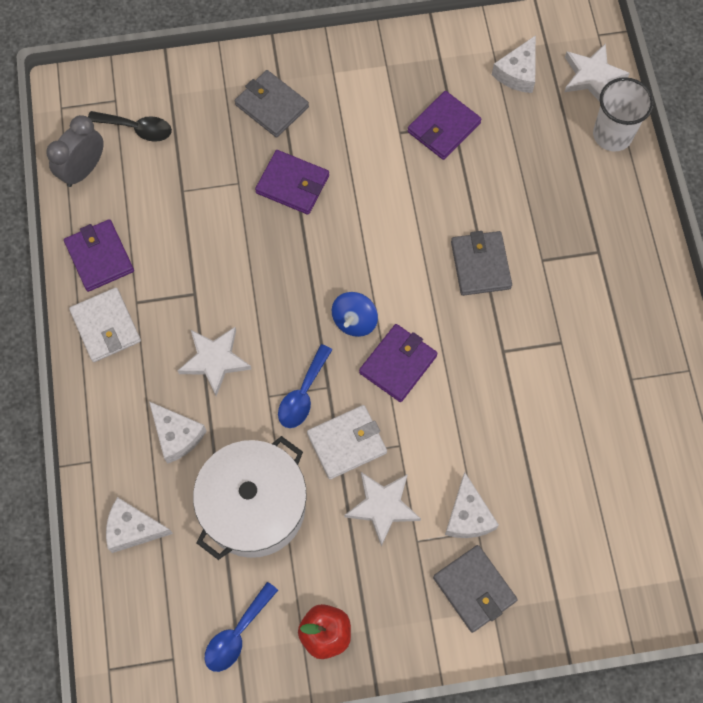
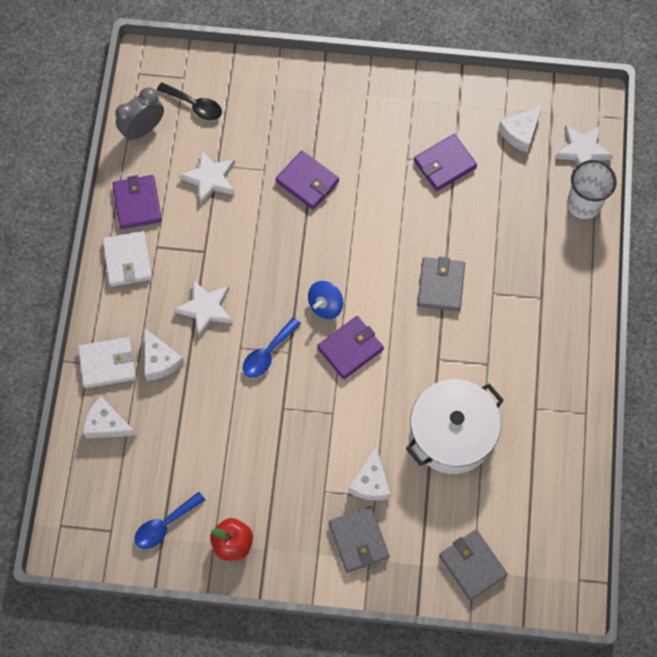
camera: 15 degrees right, 0 degrees up
(254, 507) = (205, 431): white pot -> white pot (452, 434)
(272, 106) = (309, 112): grey wallet -> grey wallet (472, 565)
(347, 443) = (291, 401): white wallet -> white wallet (107, 364)
(382, 507) = (305, 458): white star -> white star (210, 179)

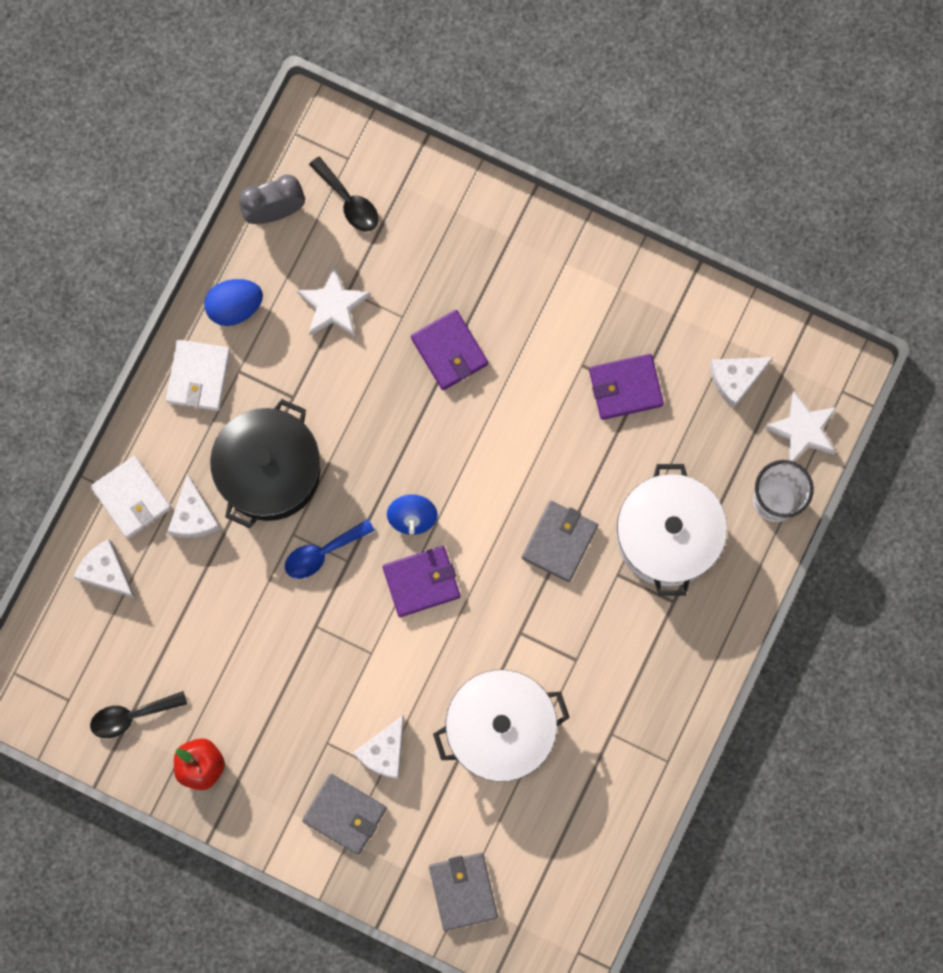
camera: 20 degrees right, 10 degrees up
(107, 364) = (131, 498): white wallet -> white wallet turned 45 degrees clockwise
(137, 203) = (235, 307): purple wallet -> blue egg
(164, 525) = (131, 716): blue spoon -> black spoon
(206, 309) = (269, 471): white star -> black pot
(325, 305) = (412, 517): blue spinning top -> blue spinning top turned 60 degrees counterclockwise
(358, 540) = (344, 814): grey wallet -> grey wallet turned 60 degrees counterclockwise
(517, 254) = (667, 536): none -> white pot

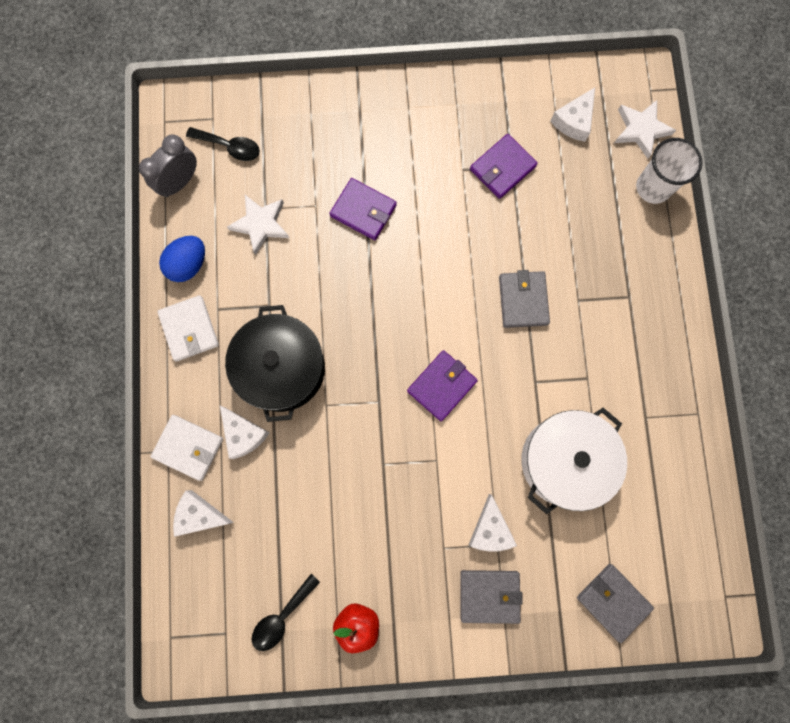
camera: 30 degrees left, 0 degrees up
(322, 553) = (356, 406): blue spoon -> none
(412, 517) = (407, 343): blue spinning top -> none
(667, 536) = (595, 253): white pot -> none

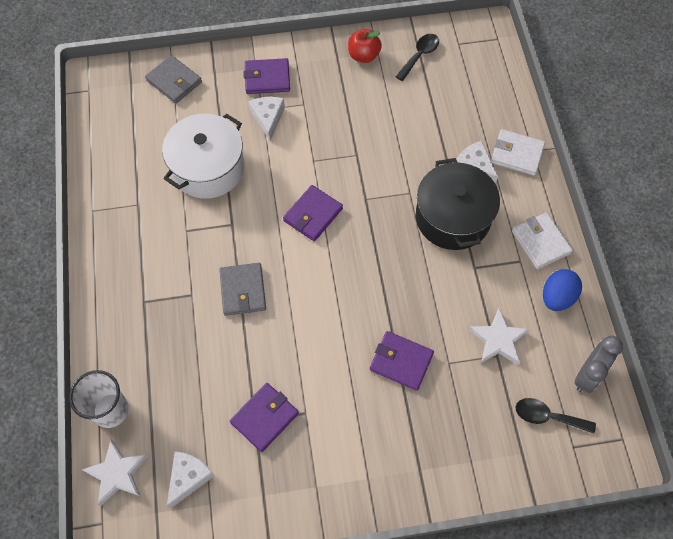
camera: 175 degrees right, 15 degrees down
(200, 515) = (495, 111): white cheese -> none
(489, 595) = (267, 78): grey wallet -> purple wallet

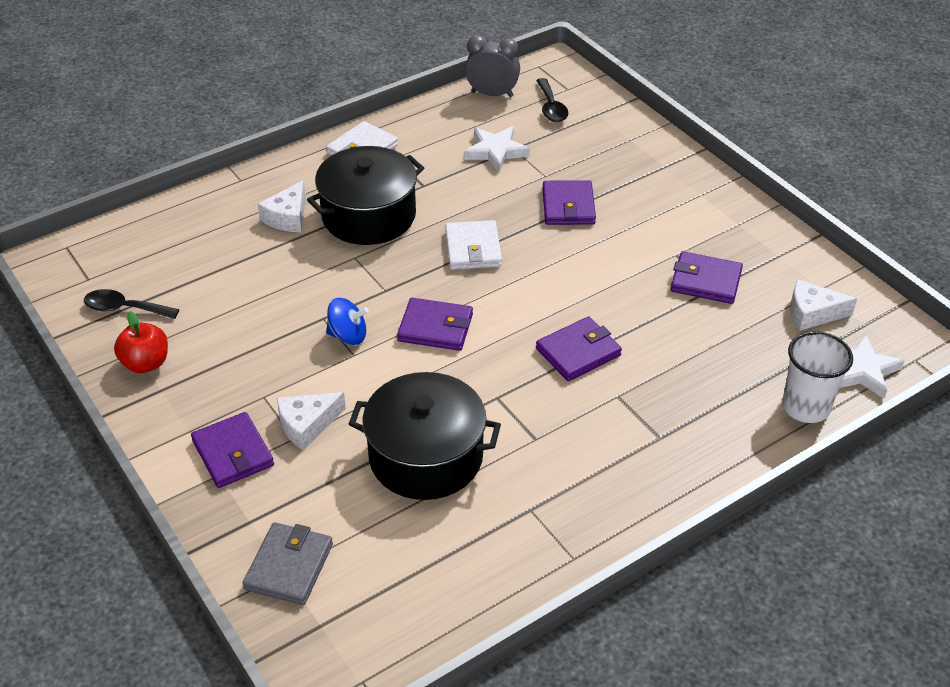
camera: 115 degrees left, 20 degrees down
(208, 168) = (426, 457): white pot -> black pot
(243, 290) = (578, 352): grey wallet -> purple wallet
(332, 163) = (348, 335): none -> blue spinning top
(516, 154) = (252, 190): white wallet -> white wallet (473, 248)
(557, 297) = (421, 127): blue egg -> none

